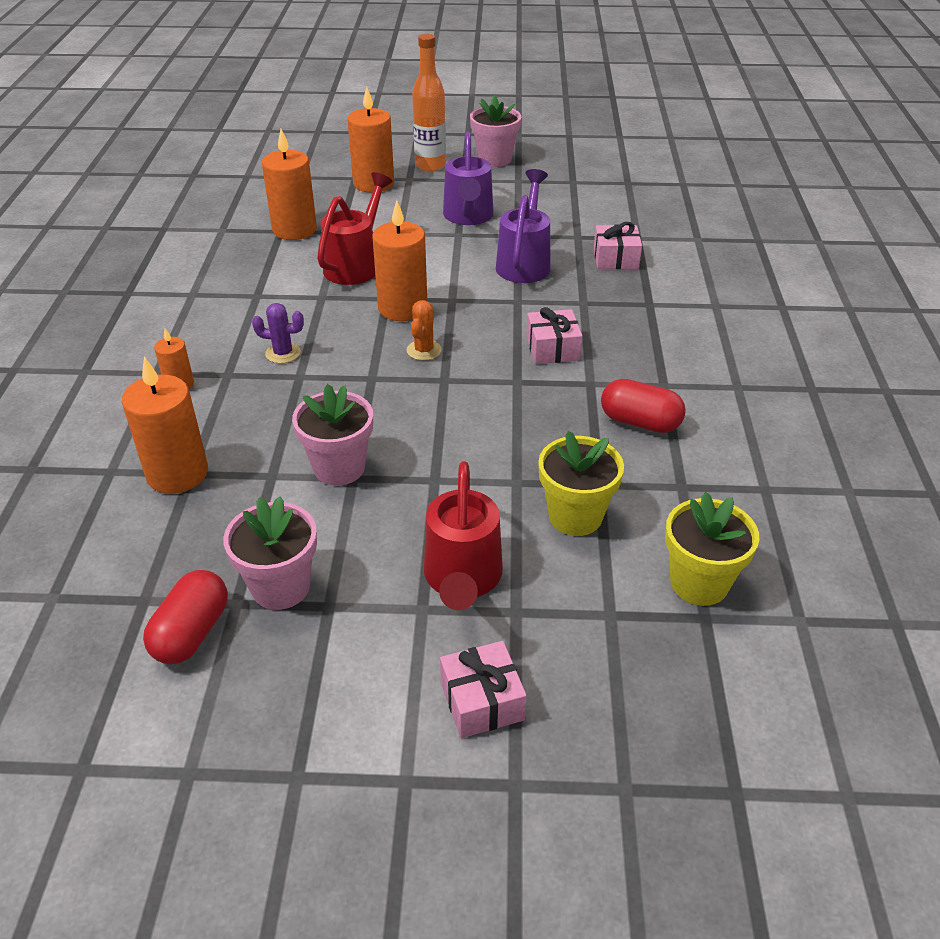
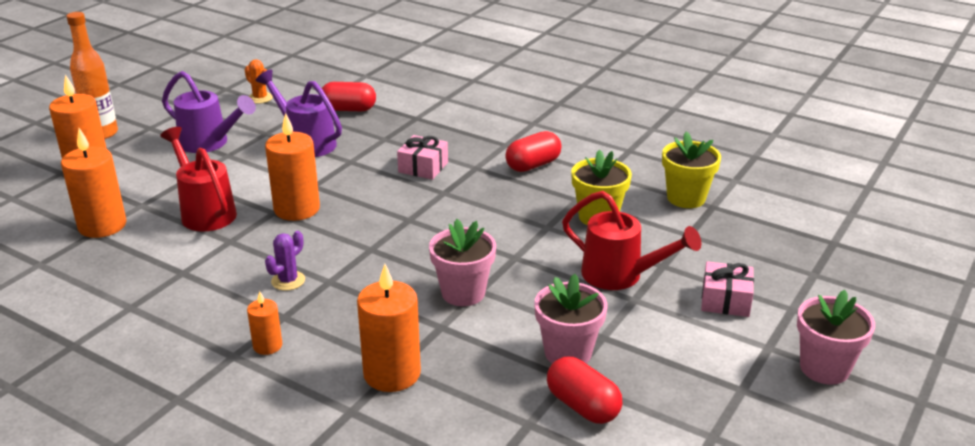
camera: 60 degrees left, 10 degrees down
(424, 350) = (364, 217): orange cactus -> orange cactus (260, 98)
(494, 159) = (140, 105): pink flower pot -> pink flower pot (824, 368)
(615, 258) = (348, 109): pink gift -> red capsule

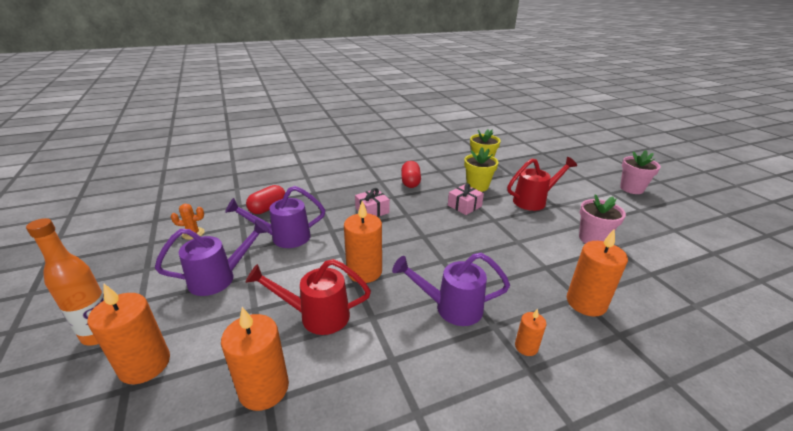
camera: 55 degrees left, 0 degrees up
(288, 281) = (451, 308): purple cactus -> purple watering can
(463, 293) = (517, 247): pink flower pot -> none
(582, 406) = (641, 252): red capsule -> none
(725, 300) = (570, 187): pink gift -> pink gift (464, 206)

